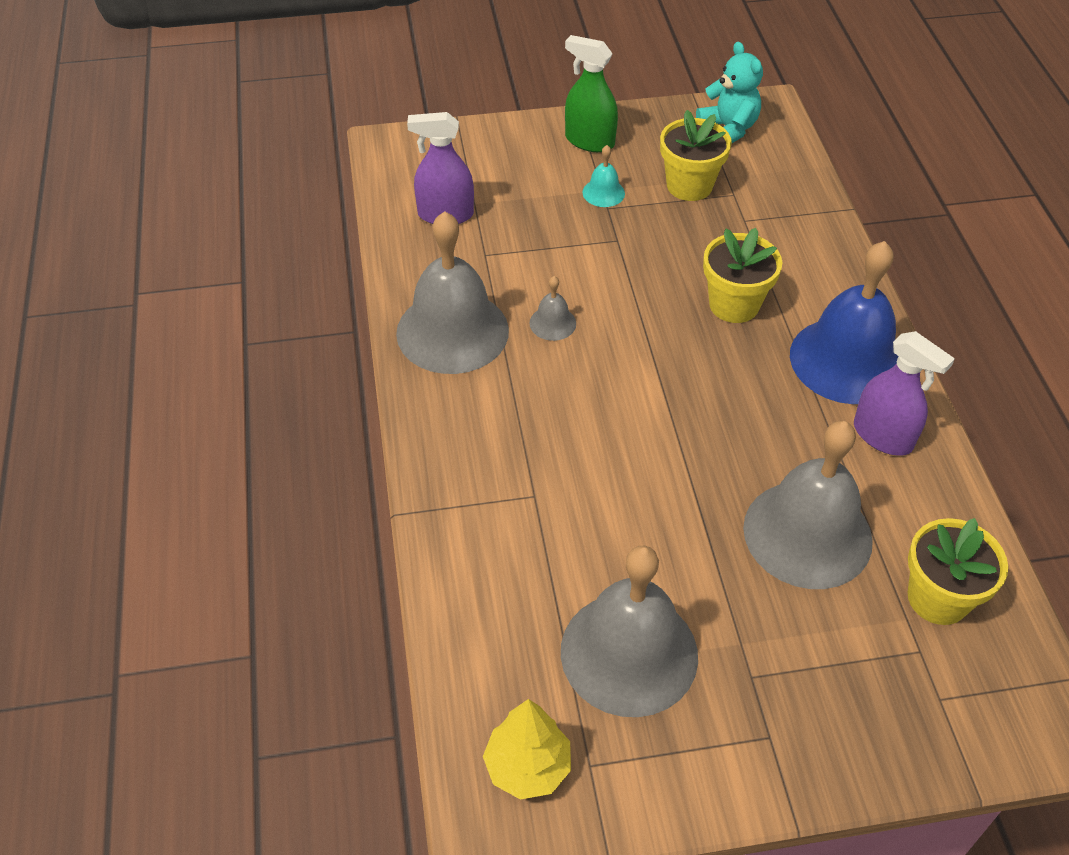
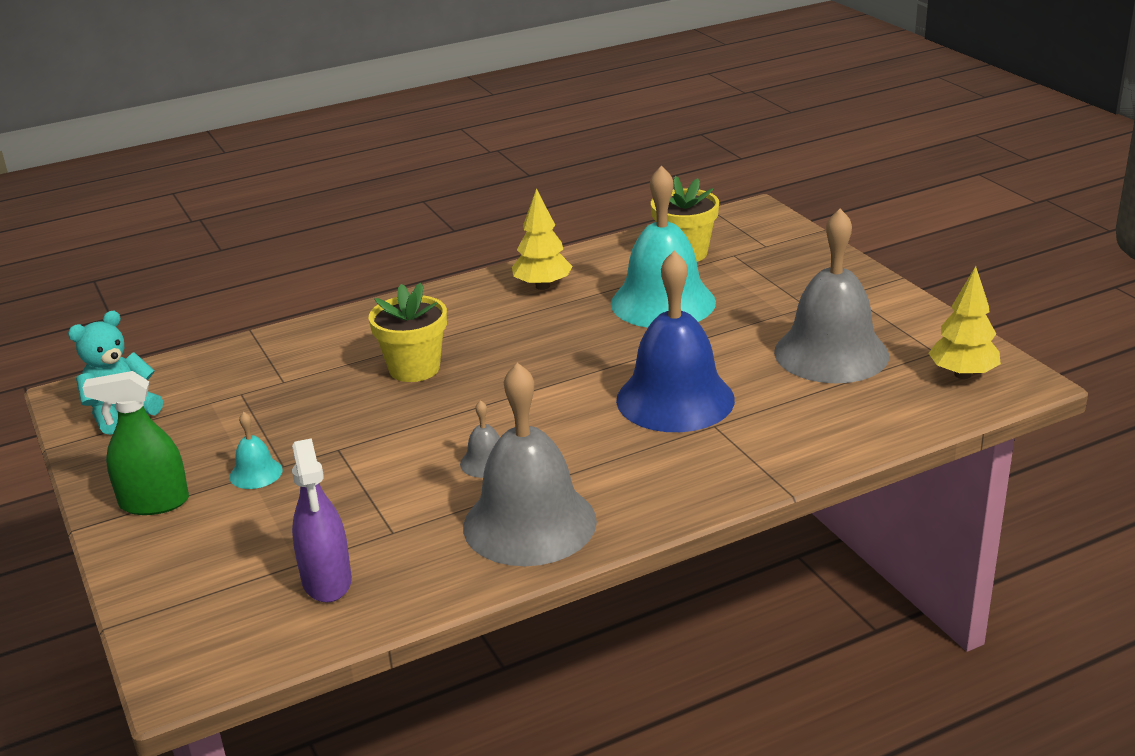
camera: 105 degrees left, 20 degrees down
(589, 141) = (154, 503): green spray bottle -> green spray bottle turned 75 degrees clockwise
(689, 186) = (231, 421): yellow flower pot -> none
(807, 534) = (663, 302): grey bell -> turquoise bell
(847, 360) = (463, 309): blue bell -> blue bell (675, 399)
(882, 436) = (542, 286): purple spray bottle -> yellow tree

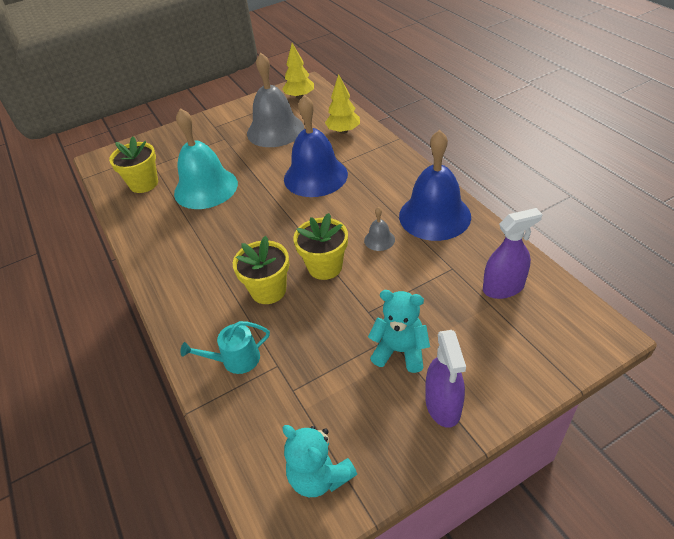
camera: 90 degrees left, 15 degrees up
(154, 503) = (443, 405): green spray bottle -> purple spray bottle
(256, 473) = (400, 351): turquoise bell -> turquoise teddy bear
(307, 353) = (236, 359): none -> turquoise watering can
(443, 412) = (325, 267): none -> yellow flower pot
(529, 523) = (434, 216): grey bell -> blue bell
(542, 286) = (167, 242): yellow tree -> yellow tree (343, 131)

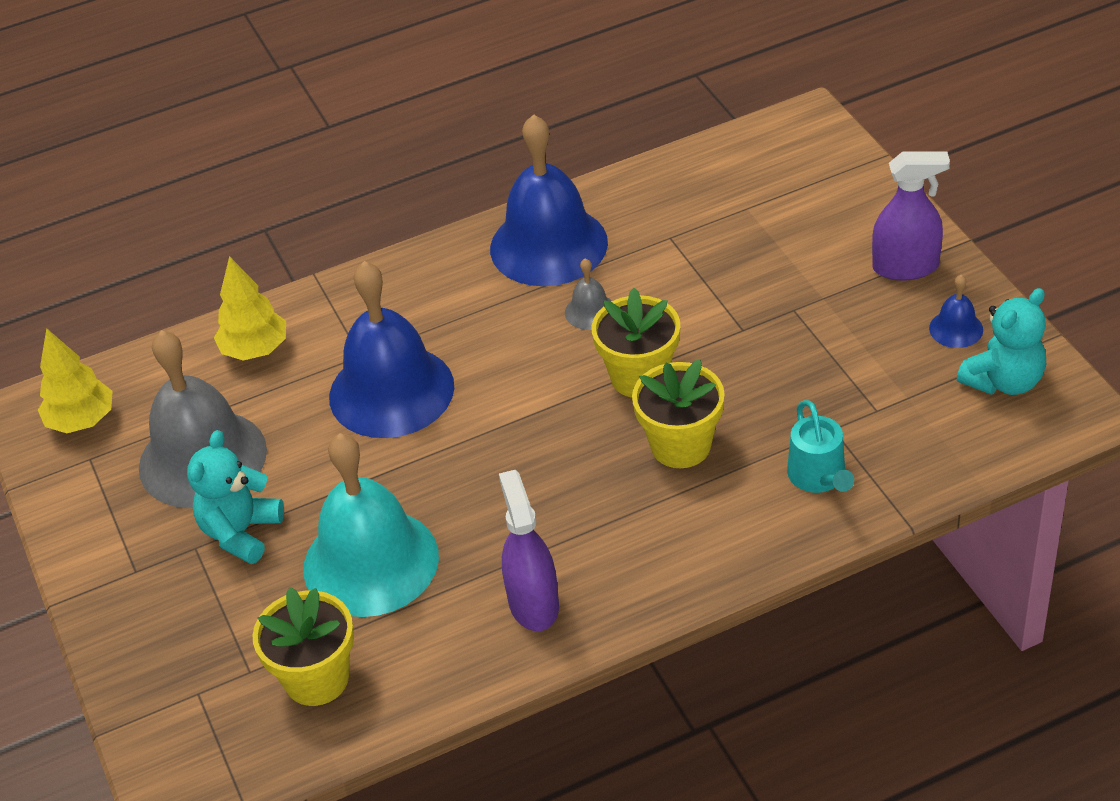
camera: 85 degrees left, 0 degrees up
(376, 441) = (956, 329): none -> blue bell
(400, 351) = (818, 300): turquoise teddy bear -> turquoise teddy bear (241, 532)
(503, 288) = (717, 192): purple spray bottle -> purple spray bottle (533, 604)

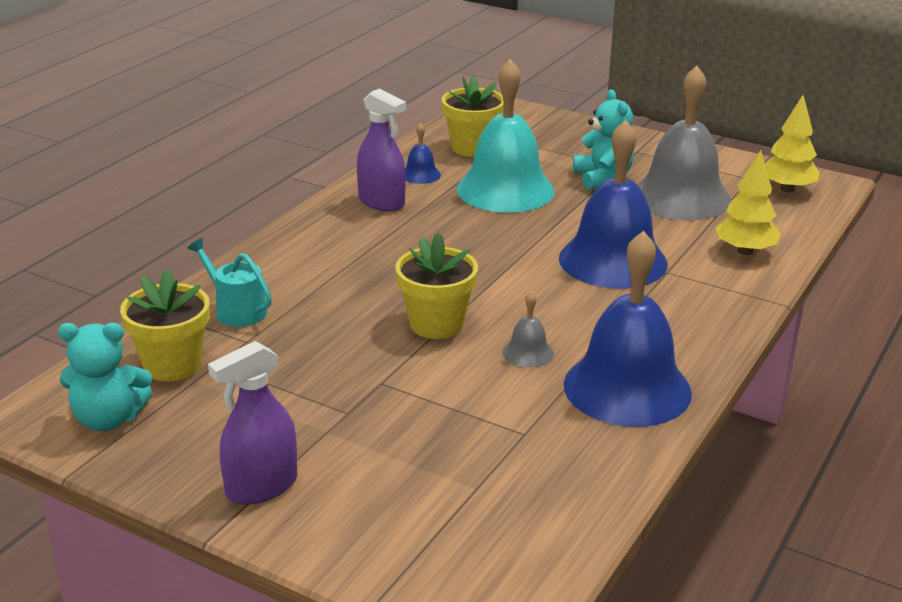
camera: 140 degrees right, 15 degrees down
(681, 446) = (360, 296): yellow flower pot -> yellow flower pot (172, 365)
(956, 329) = (176, 447): blue bell -> blue bell (420, 174)
(1004, 381) = (108, 419): turquoise teddy bear -> turquoise teddy bear turned 105 degrees counterclockwise

